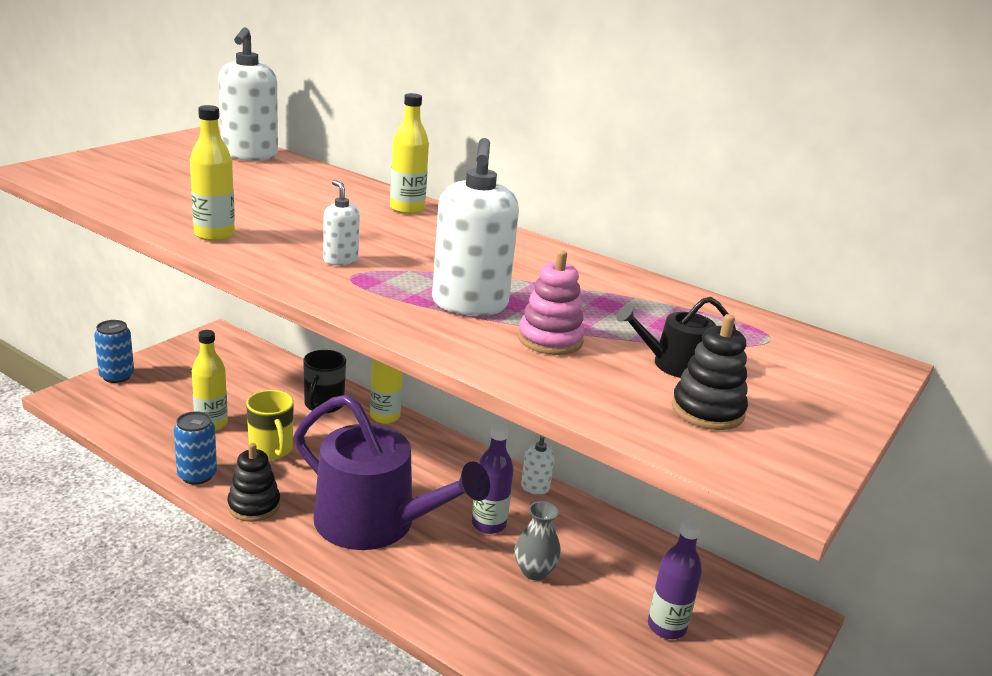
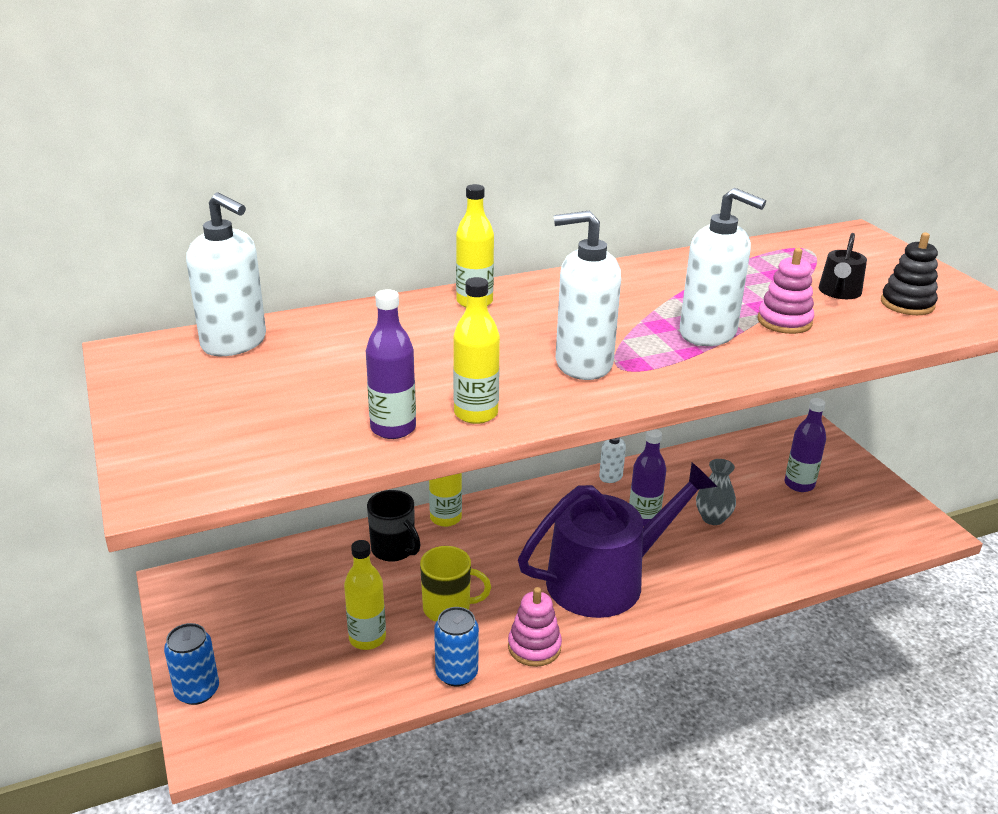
camera: 55 degrees left, 5 degrees up
(168, 214) = (393, 428): none -> purple bottle
(254, 506) = (534, 647): black stacking toy -> pink stacking toy
(340, 260) = (583, 364): white soap dispenser -> white soap dispenser, size x1.99

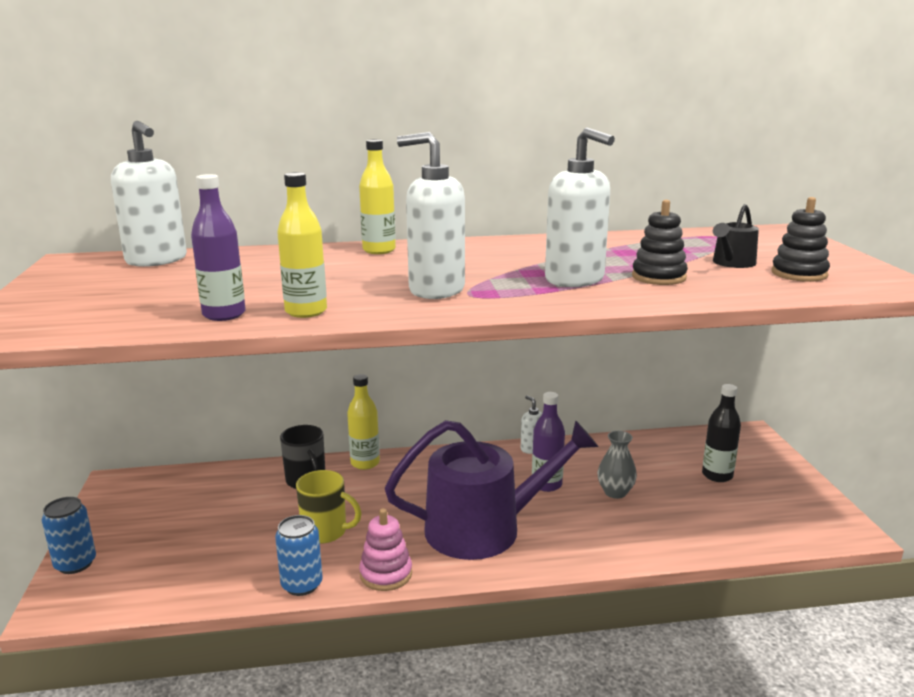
camera: 15 degrees right, 10 degrees down
(367, 638) = (241, 545): yellow bottle -> none
(784, 321) = (658, 277): pink stacking toy -> black stacking toy
(799, 484) = (717, 475): purple bottle -> black bottle

